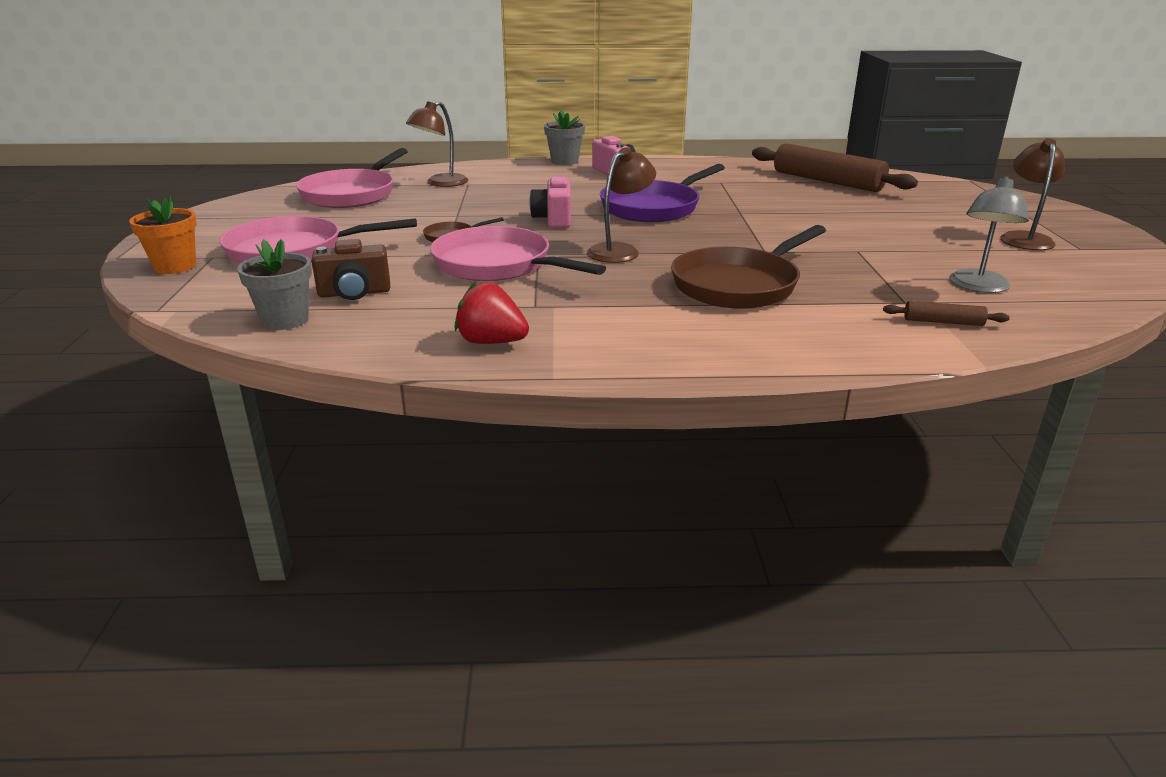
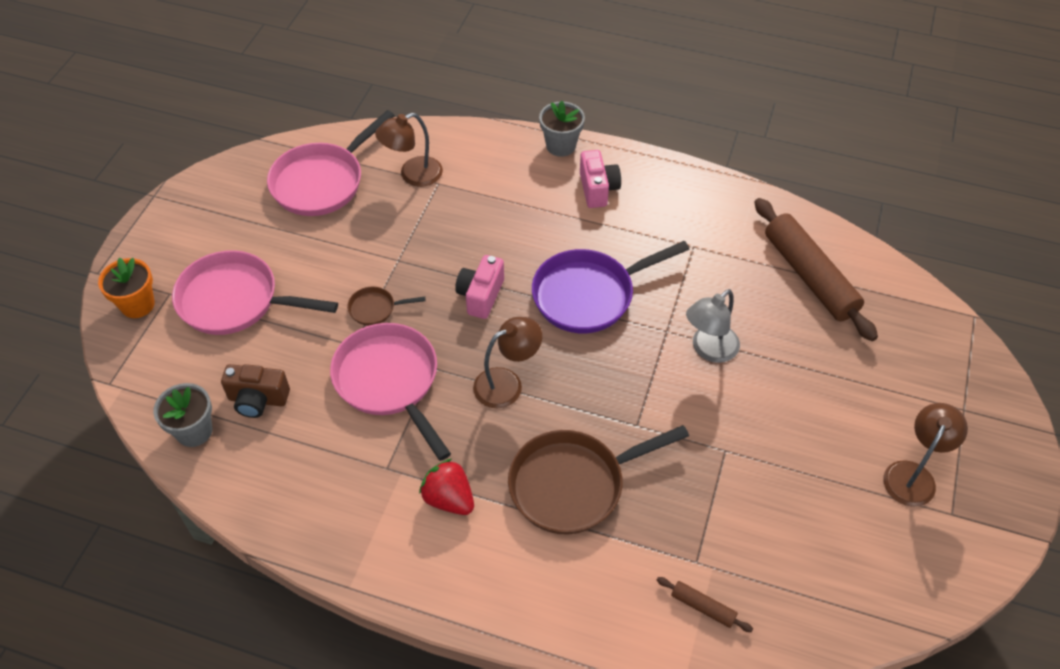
camera: 20 degrees right, 25 degrees up
(491, 342) = (328, 518): red strawberry -> red strawberry (449, 499)
(978, 287) = (784, 557): grey lamp -> grey lamp (709, 350)

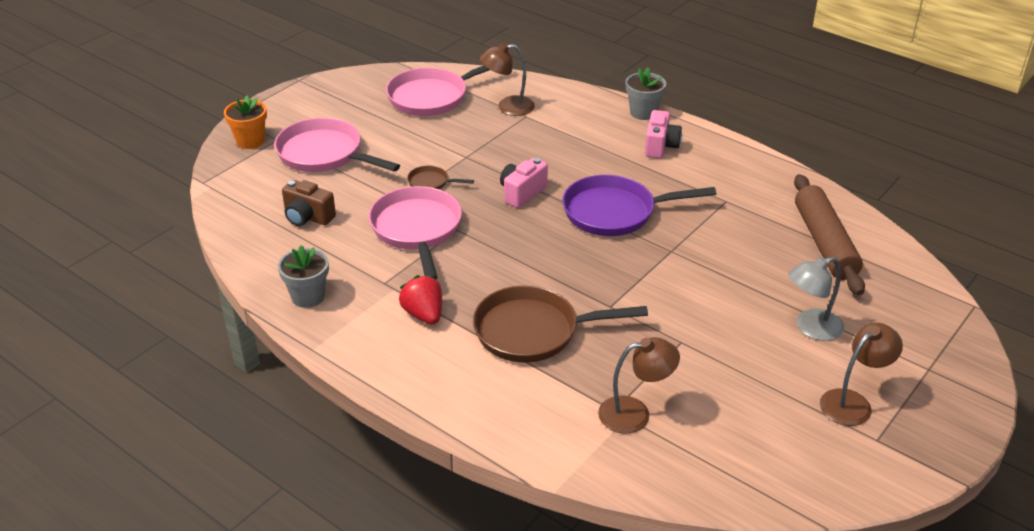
camera: 20 degrees right, 15 degrees down
(194, 431) = (249, 225): grey flower pot -> grey flower pot (308, 297)
(507, 383) = (513, 253): brown lamp -> brown lamp (635, 413)
(703, 607) = (603, 442): brown rolling pin -> none
(709, 350) = (703, 271): grey lamp -> grey lamp (811, 328)

